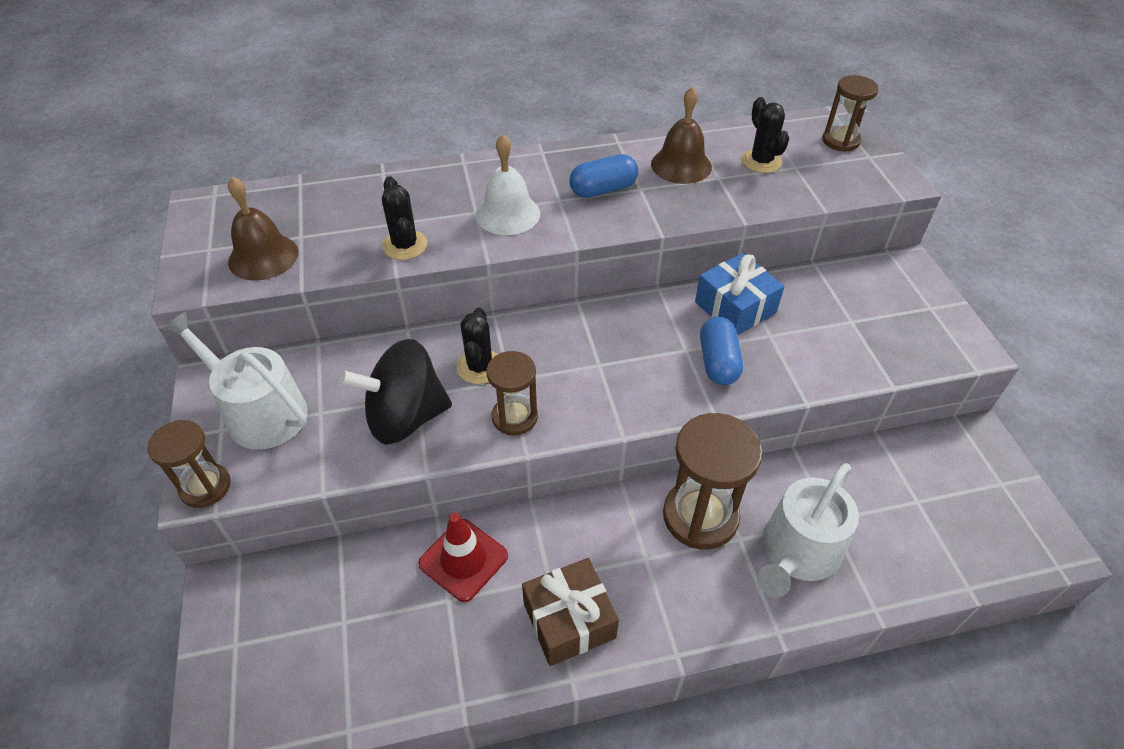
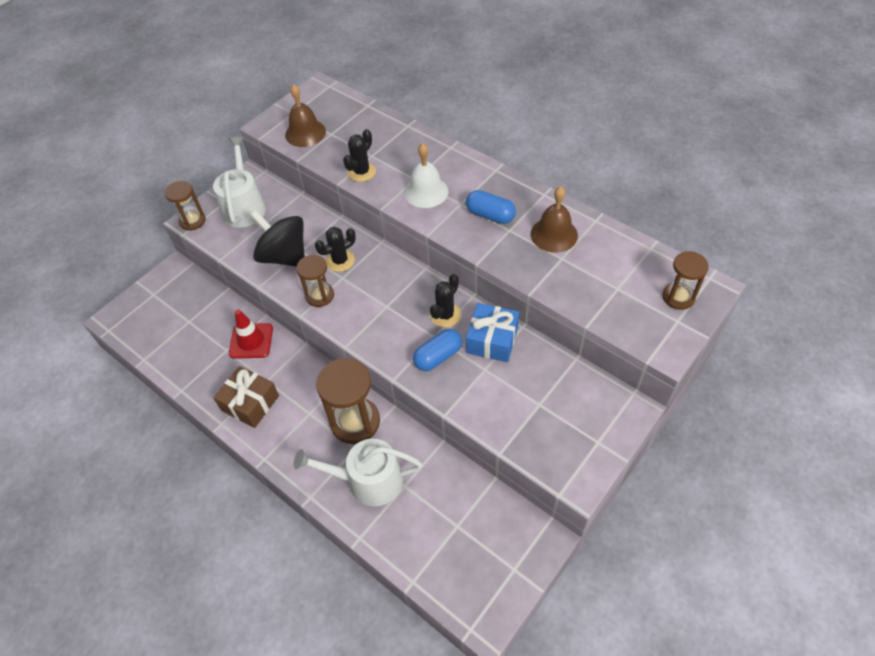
camera: 55 degrees right, 5 degrees up
(761, 161) = (603, 269): black cactus -> black cactus (445, 315)

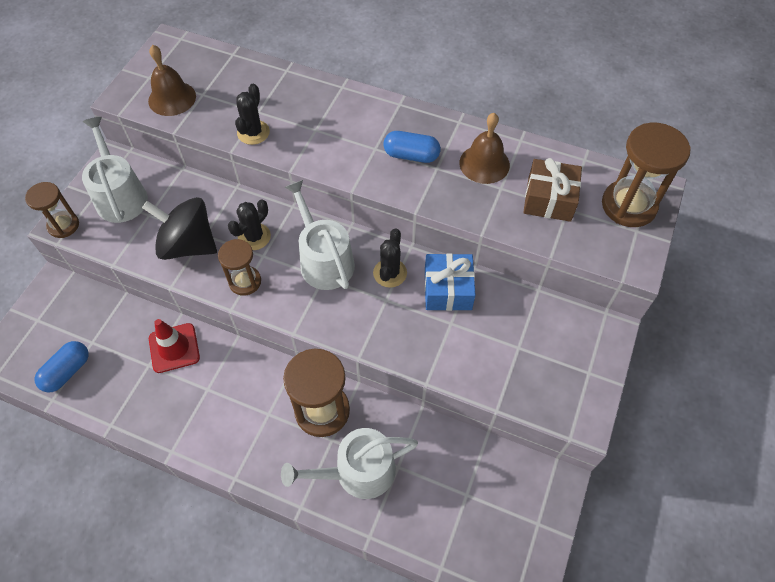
camera: 20 degrees left, 5 degrees up
(250, 403) = (197, 419): brown gift -> brown gift (549, 199)
(392, 292) = (324, 260): none -> white watering can
(426, 191) = (333, 142): white bell -> none
(438, 356) = (398, 321): blue capsule -> blue capsule (67, 371)
(678, 297) = (628, 205): brown hourglass -> brown hourglass, size x1.66

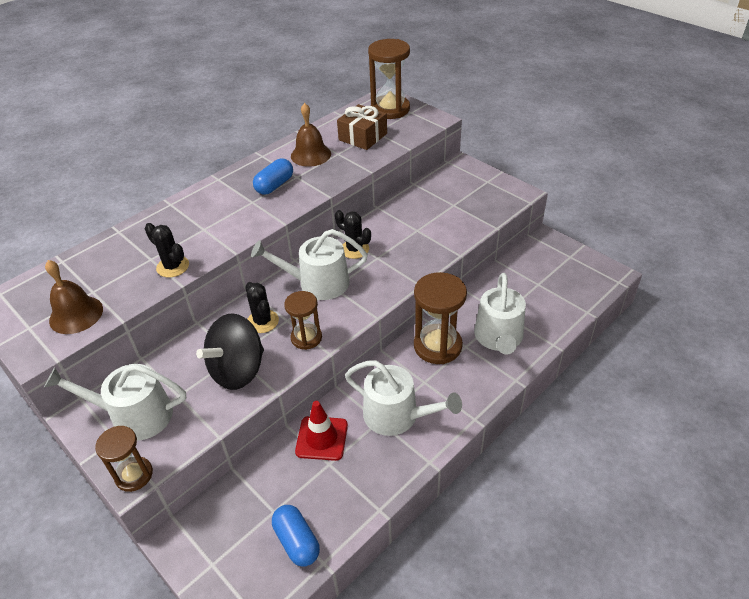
camera: 65 degrees left, 15 degrees down
(218, 403) = (397, 415): none -> white watering can
(448, 289) = (388, 224): blue gift -> none

